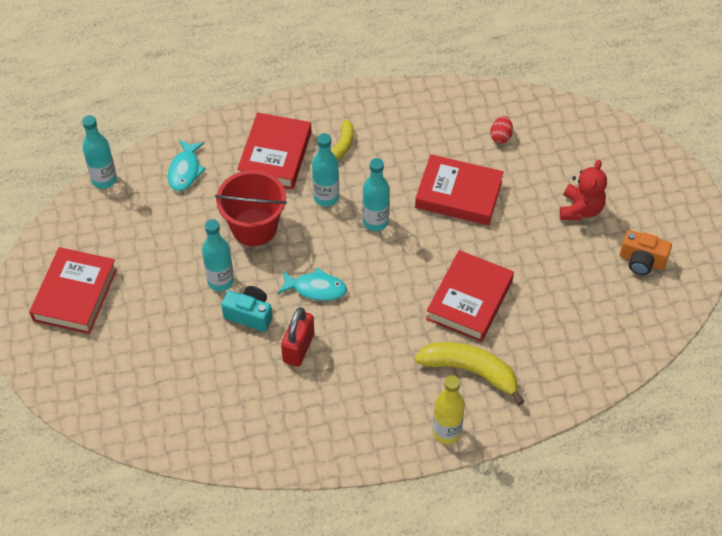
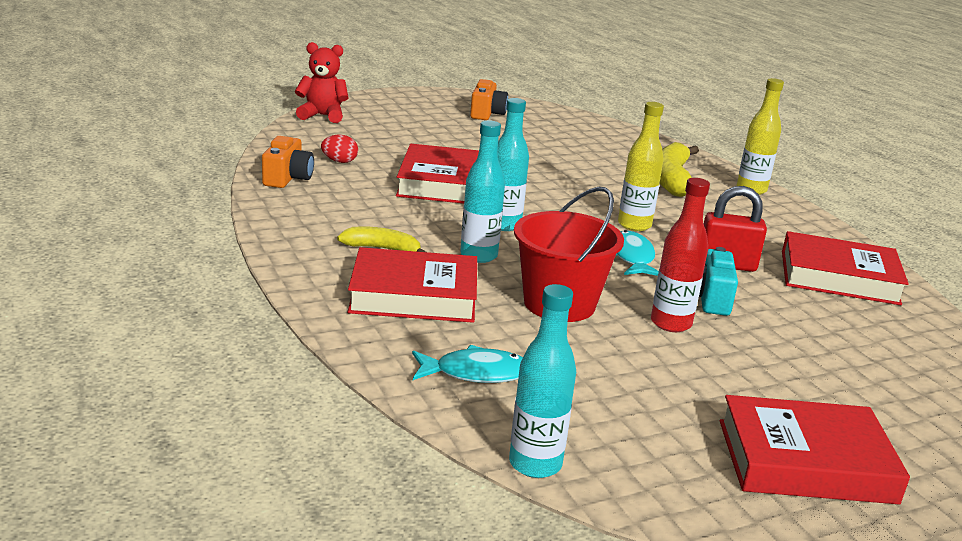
camera: 105 degrees left, 30 degrees down
(220, 281) = (670, 323): turquoise bottle -> red bottle
(371, 308) = (634, 225): none -> yellow bottle
(464, 104) = (287, 178): none -> orange camera
(469, 300) = (584, 179): red book -> red book (838, 277)
(580, 209) = (434, 132): red teddy bear -> red teddy bear (322, 116)

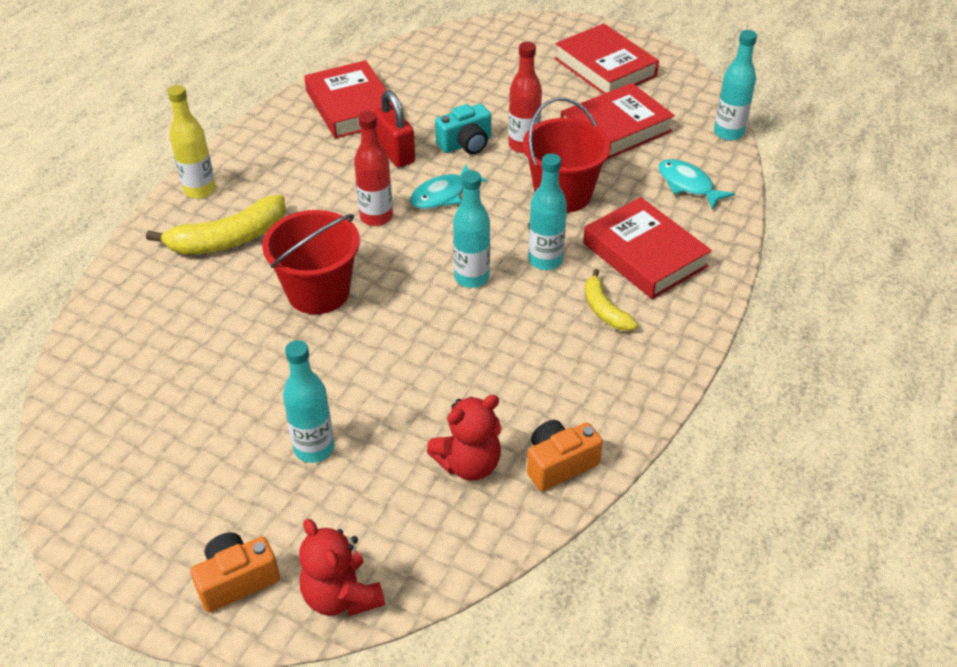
camera: 125 degrees left, 20 degrees up
(339, 161) = (469, 464): red egg -> red teddy bear
(428, 139) = (314, 448): none -> turquoise bottle
(438, 182) = (430, 365): red book -> red book (615, 129)
(486, 114) = (149, 463): orange camera -> orange camera (237, 580)
(568, 182) = (318, 292): none -> red bucket
(634, 225) = (376, 217): yellow bottle -> red bottle

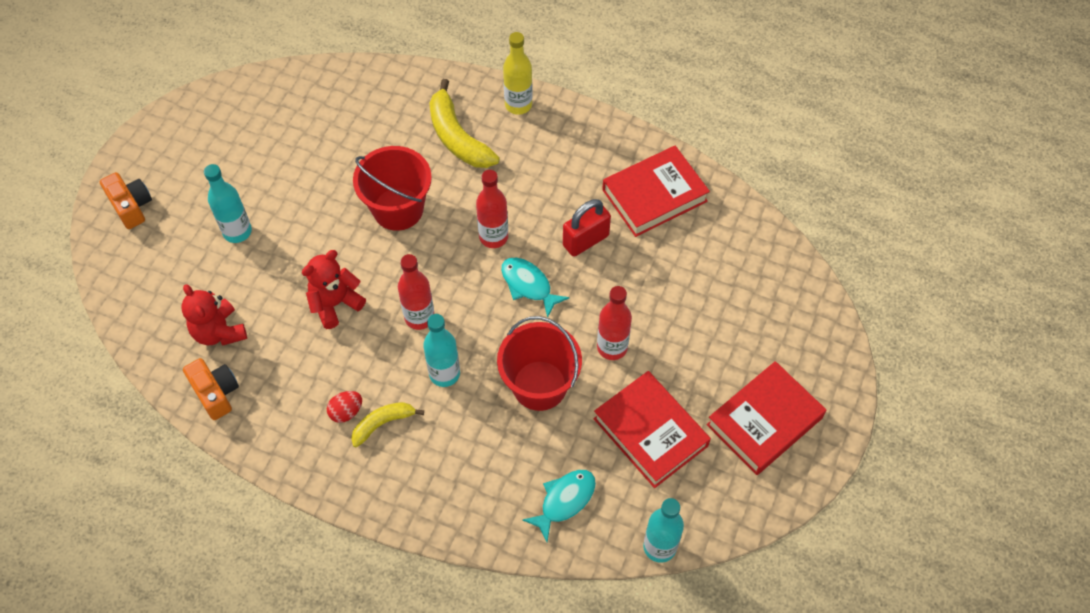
camera: 85 degrees right, 15 degrees up
(341, 596) = (114, 266): red teddy bear -> red teddy bear (335, 303)
(466, 144) = (607, 297): turquoise camera -> none
(471, 278) = (419, 317): turquoise bottle -> red bottle
(589, 340) = (346, 412): none -> red egg
(644, 255) = (457, 458): red book -> none

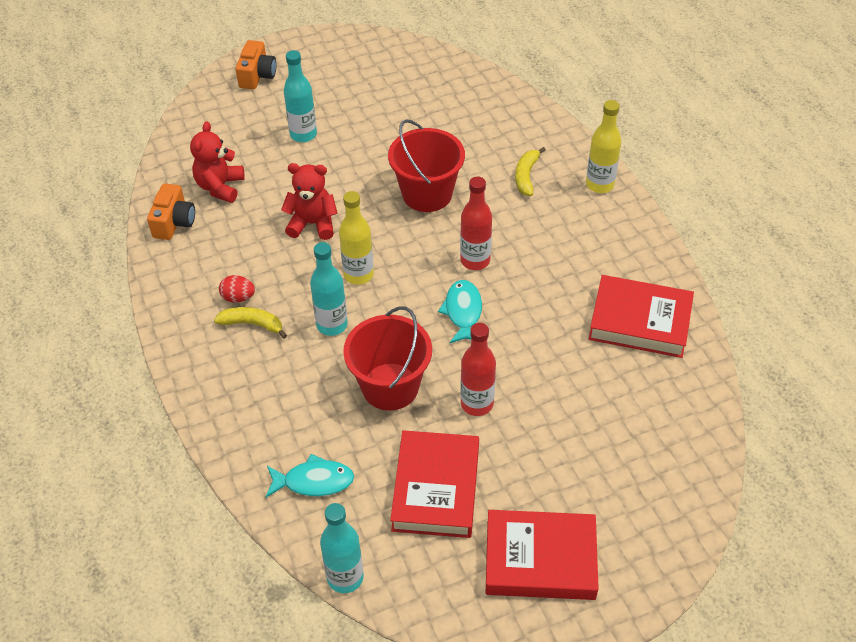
camera: 45 degrees right, 10 degrees down
(419, 317) = (358, 275): red bottle -> yellow bottle
(457, 137) = (526, 176): yellow banana -> yellow banana, size x0.59
(585, 240) = (544, 313): red padlock -> none

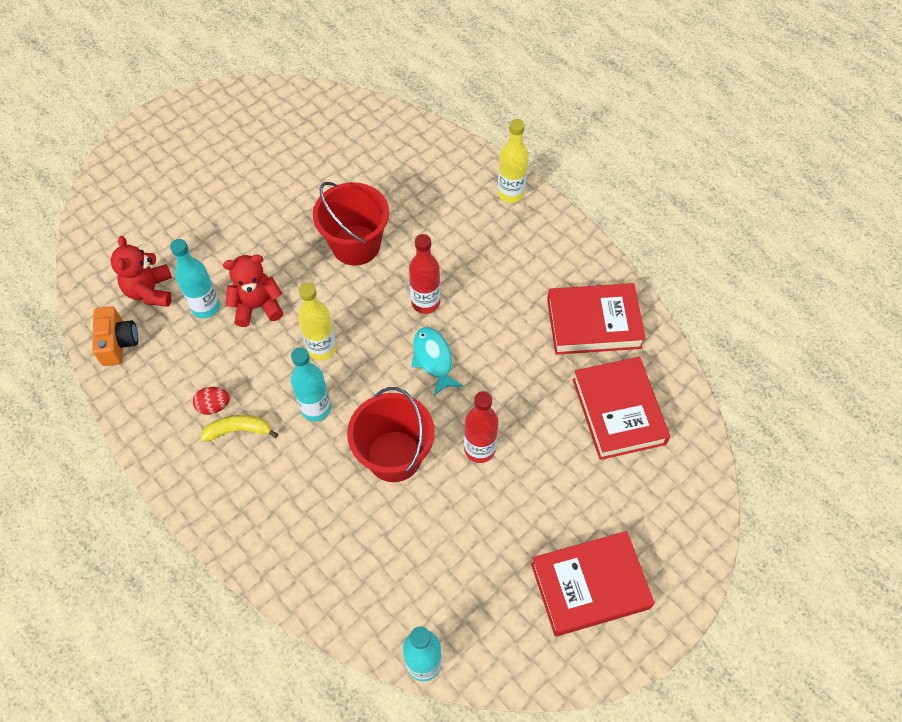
camera: 20 degrees left, 10 degrees up
(257, 75) = (141, 159): orange camera -> none
(303, 134) = (212, 212): turquoise bottle -> turquoise bottle (206, 307)
(314, 481) = (359, 576): turquoise fish -> none
(436, 488) = (473, 546): red book -> red book (618, 411)
(526, 176) = (441, 202): yellow banana -> none

